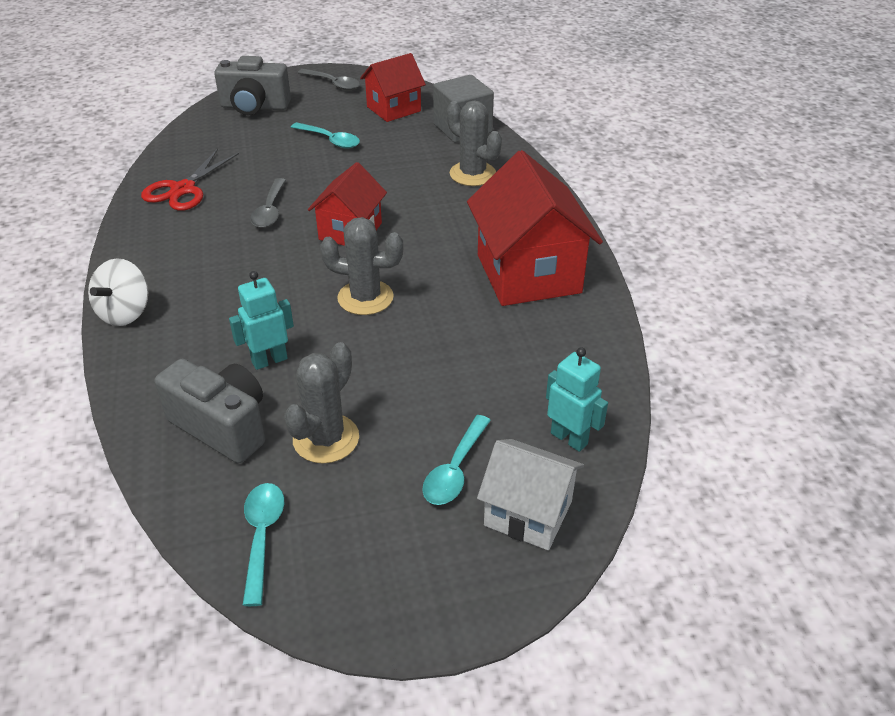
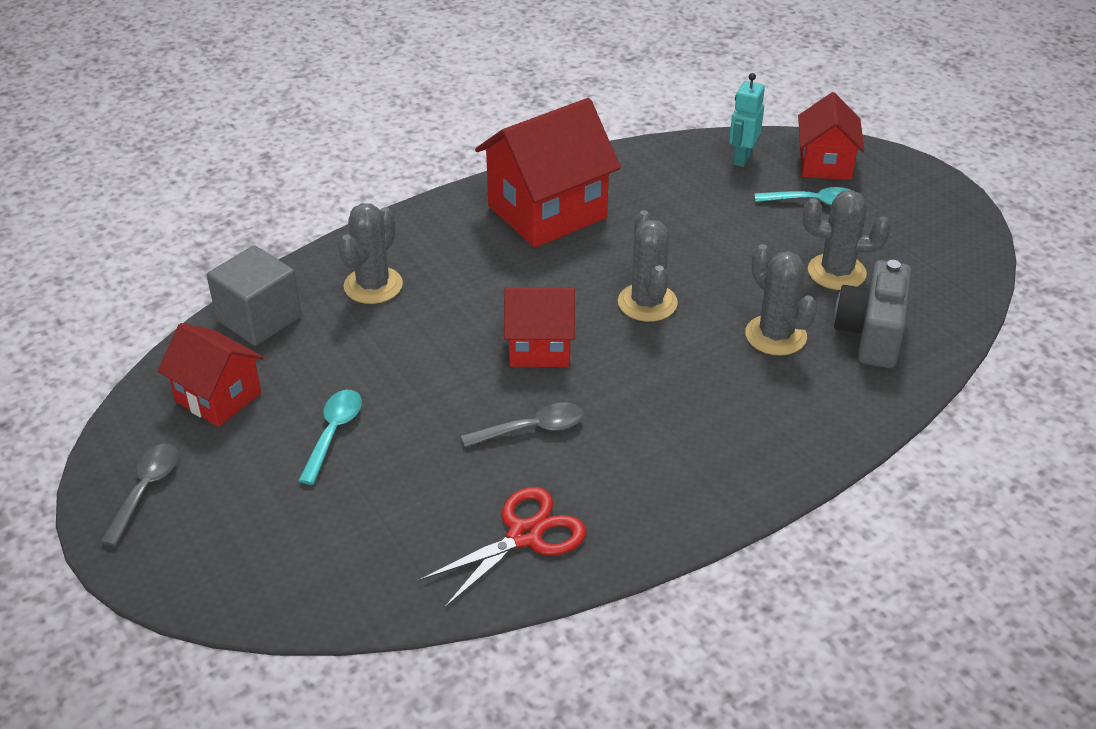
camera: 110 degrees left, 0 degrees up
(125, 313) = (785, 470): white spinning top -> none
(183, 189) = (525, 535): red scissors -> red scissors turned 45 degrees counterclockwise
(254, 107) = (253, 557): grey camera -> none
(262, 536) = (948, 274): turquoise spoon -> none
(269, 360) = (775, 335): turquoise robot -> grey cactus
(528, 513) = (825, 164): white house -> red house

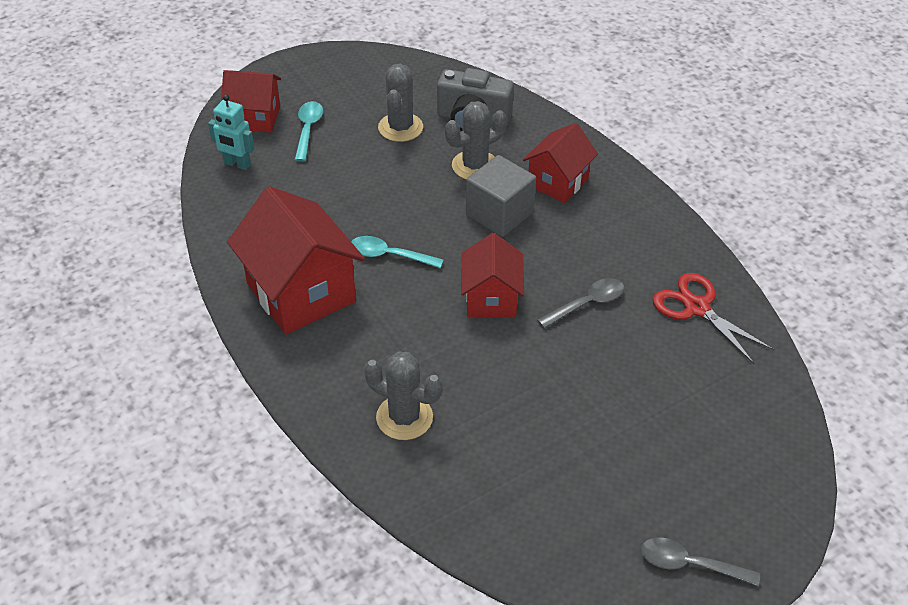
camera: 90 degrees left, 5 degrees up
(218, 397) = (566, 525): red house -> red house (558, 182)
(259, 319) = (452, 506): grey cube -> grey cube (499, 214)
(333, 433) = (604, 431): turquoise spoon -> turquoise spoon (389, 255)
(532, 429) = (587, 303): grey spoon -> grey spoon turned 75 degrees clockwise
(647, 303) = (434, 232): grey cactus -> none

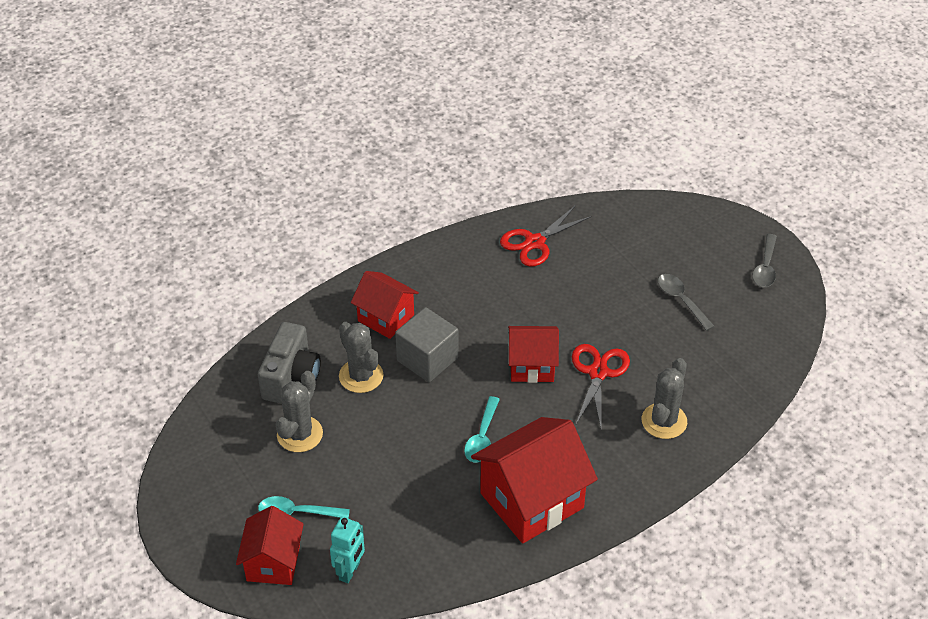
camera: 90 degrees left, 0 degrees up
(400, 127) = (300, 434): grey cactus -> grey cactus turned 75 degrees counterclockwise
(482, 358) = (598, 372): none -> red scissors
(587, 303) = (534, 306): grey spoon -> grey spoon (681, 300)

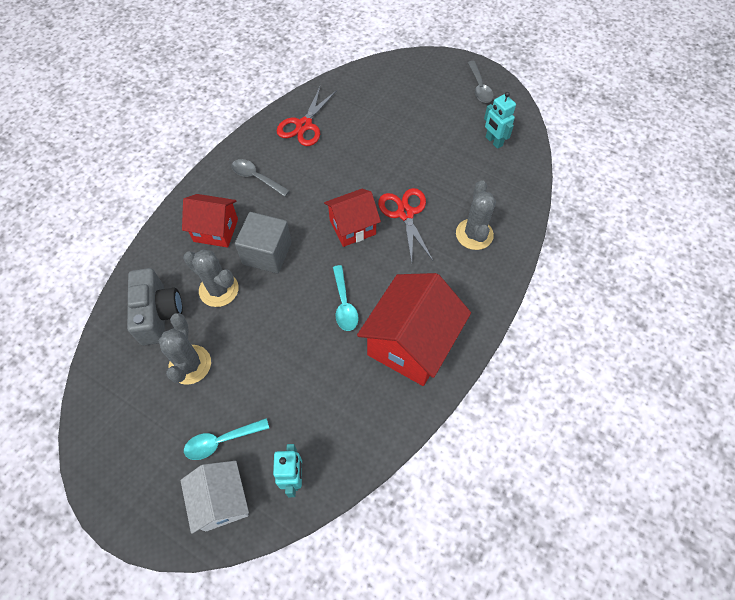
camera: 25 degrees left, 15 degrees up
(273, 563) = (222, 501): red house -> white house
(681, 300) = (435, 133): grey spoon -> grey spoon (256, 177)
(746, 332) = (493, 141): none -> turquoise robot

